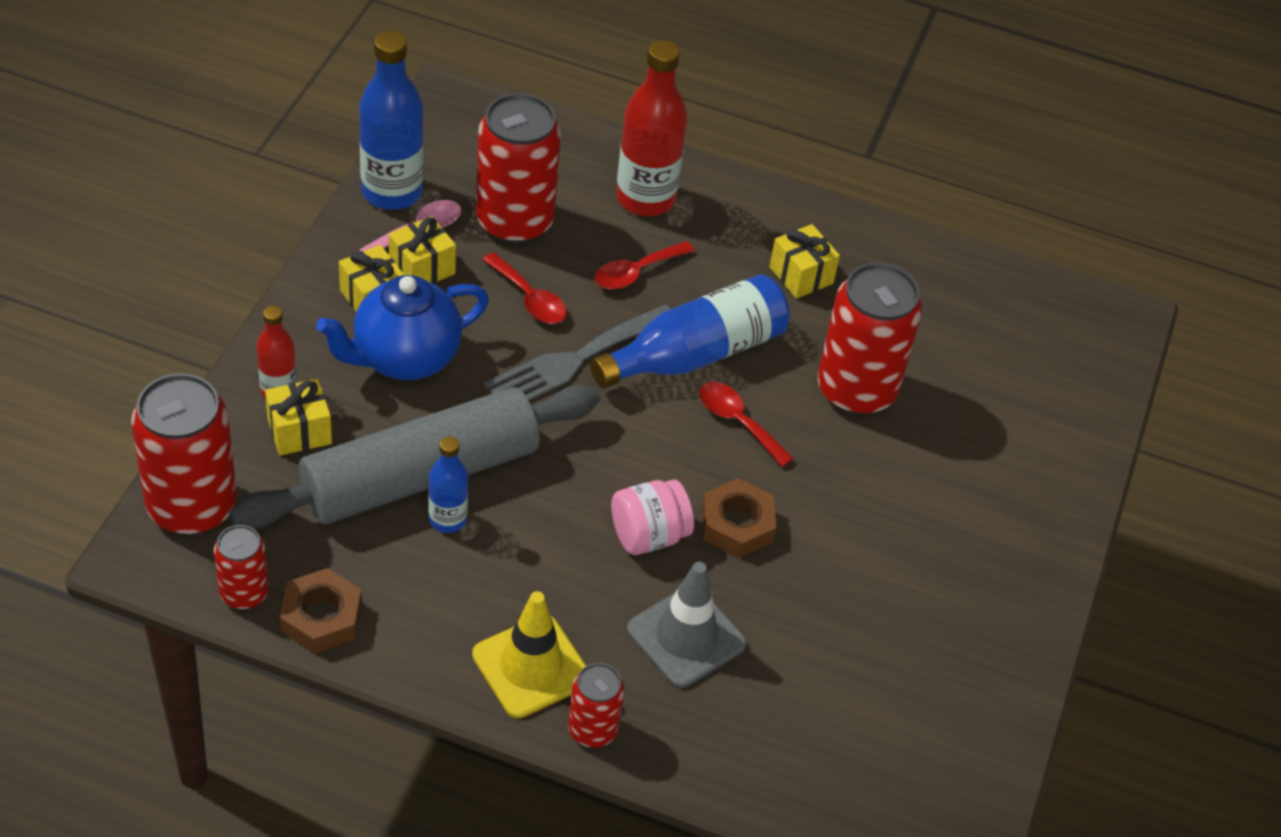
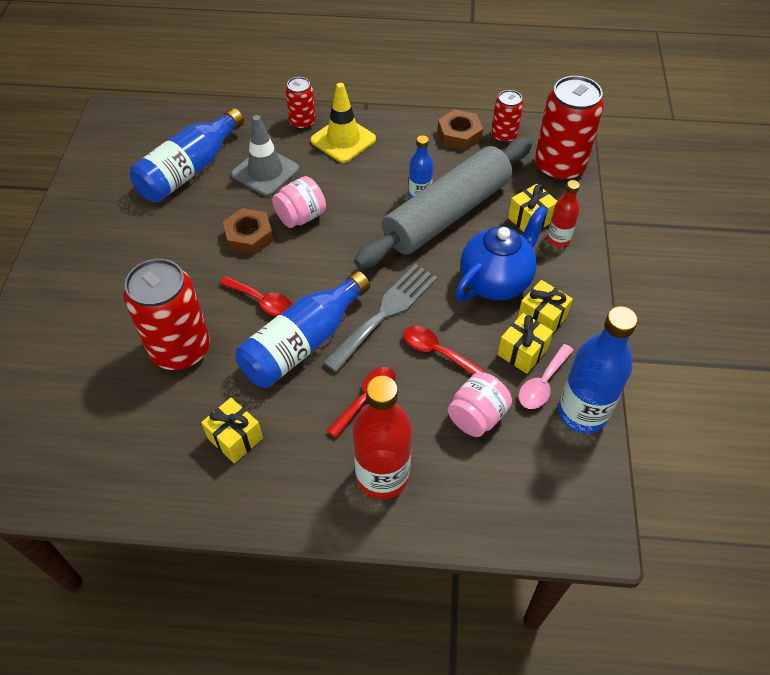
camera: 170 degrees right, 5 degrees up
(514, 221) = (477, 416): red can -> pink jar
(816, 679) = (189, 170): none -> blue bottle

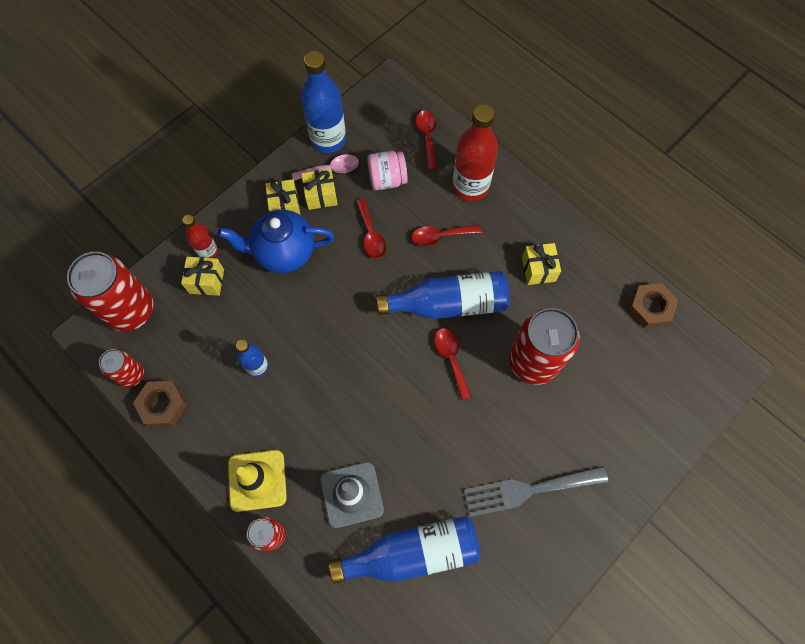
camera: 140 degrees left, 15 degrees up
(249, 236) = (417, 429): brown nut -> brown nut (650, 308)
(301, 217) = (363, 418): pink jar -> none
(385, 313) = (377, 285): grey fork -> grey fork (528, 490)
(447, 214) = (256, 333): grey rolling pin -> none
(485, 500) = (427, 137): none -> red spoon

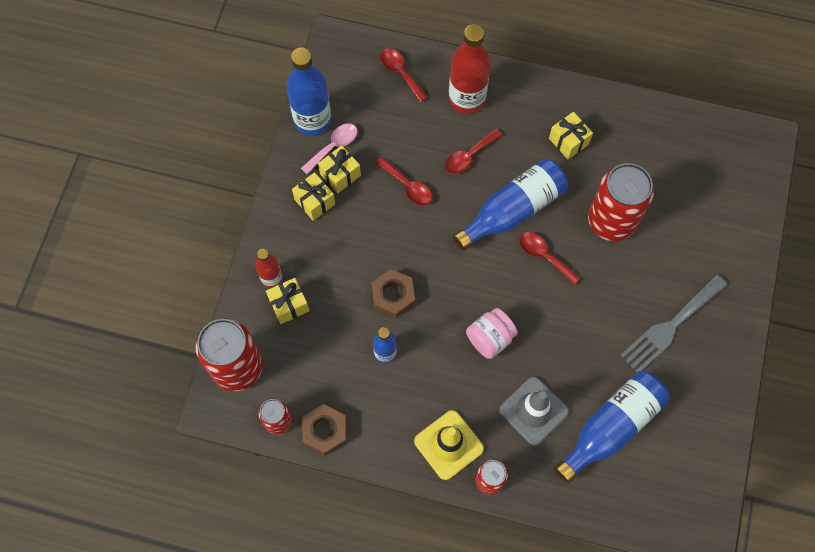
camera: 30 degrees left, 0 degrees up
(284, 252) = (341, 243): blue teapot -> none
(387, 179) = (390, 130): pink jar -> pink jar (490, 338)
(650, 308) = (677, 126): brown nut -> brown nut (393, 295)

